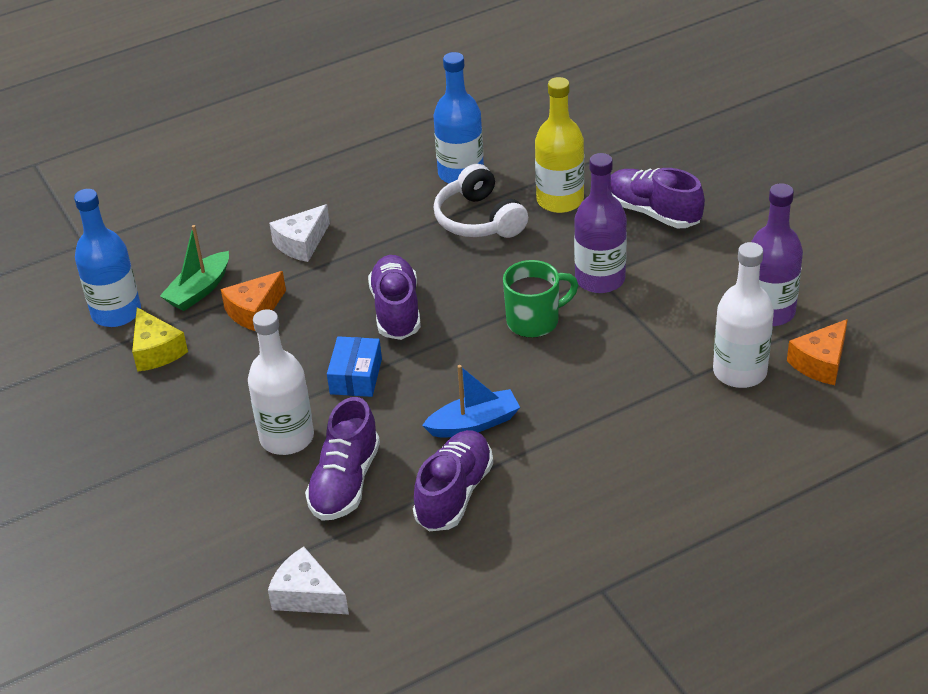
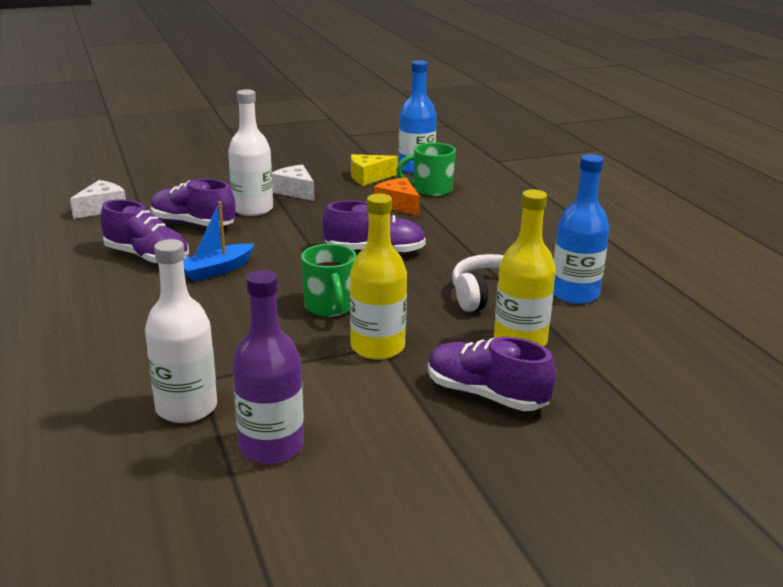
camera: 95 degrees right, 15 degrees down
(199, 290) = (431, 190): green boat -> green mug
(302, 243) = (478, 223): white cheese -> white cheese (295, 191)
(356, 376) = (302, 233): blue box -> none
(474, 424) = (216, 270): blue boat -> blue boat turned 60 degrees clockwise
(600, 279) = (377, 347): purple bottle -> yellow bottle
(653, 212) = (486, 395): purple shoe -> purple shoe turned 105 degrees counterclockwise
(820, 363) = (162, 467): orange cheese -> none

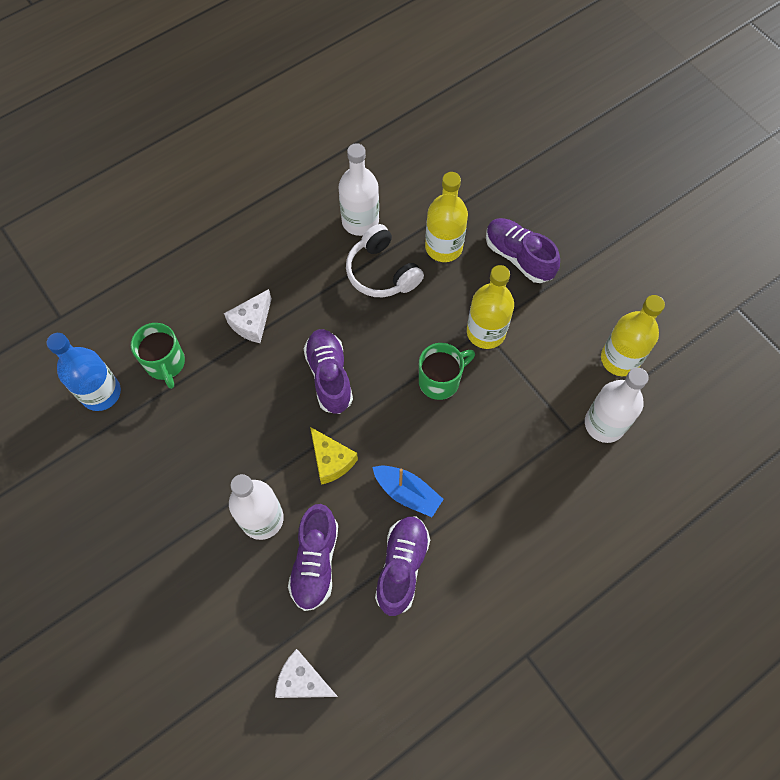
camera: 105 degrees left, 40 degrees up
(271, 446) = (620, 359): purple bottle -> yellow bottle
(295, 191) = (201, 495): white cheese -> white cheese (252, 322)
(369, 177) = (141, 433): yellow cheese -> yellow cheese (331, 460)
(398, 205) = (215, 384): orange cheese -> none
(486, 395) = (518, 257): purple shoe -> purple shoe turned 120 degrees clockwise
(574, 294) = (360, 221): blue bottle -> white bottle

